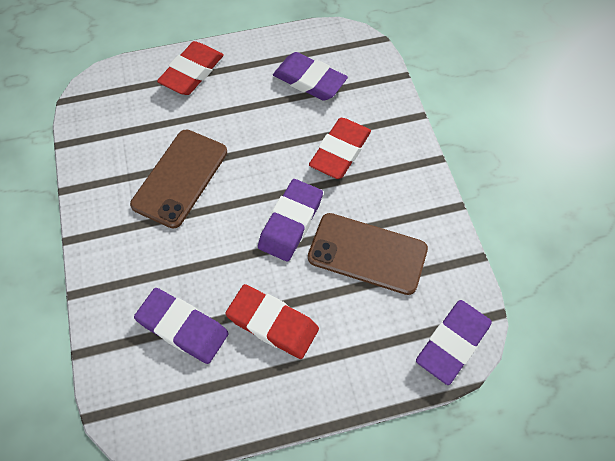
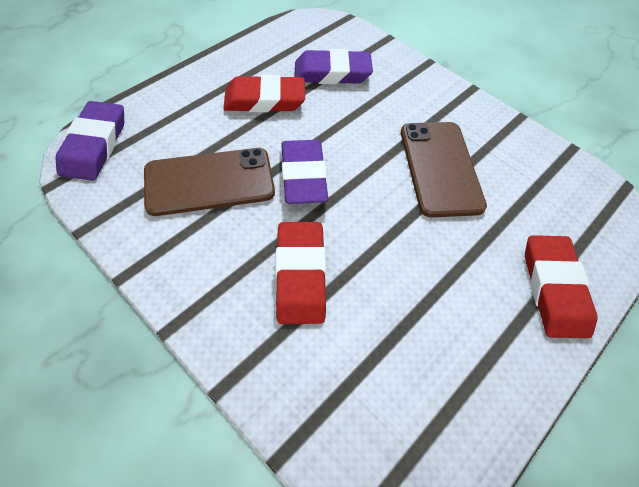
camera: 145 degrees right, 5 degrees down
(309, 80) = (408, 361): purple eraser -> none

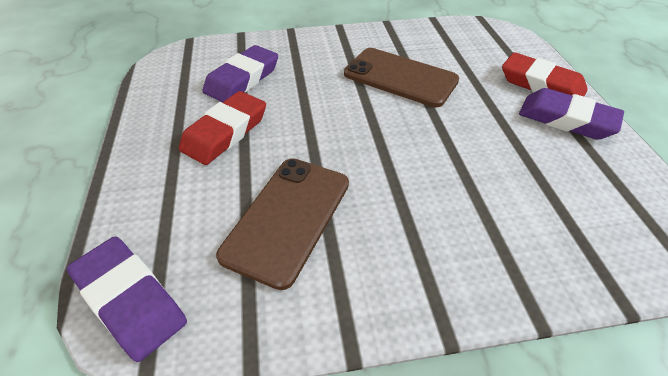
camera: 50 degrees left, 10 degrees down
(300, 275) = (448, 204): red eraser -> none
(303, 176) = (341, 151): purple eraser -> purple eraser (566, 119)

